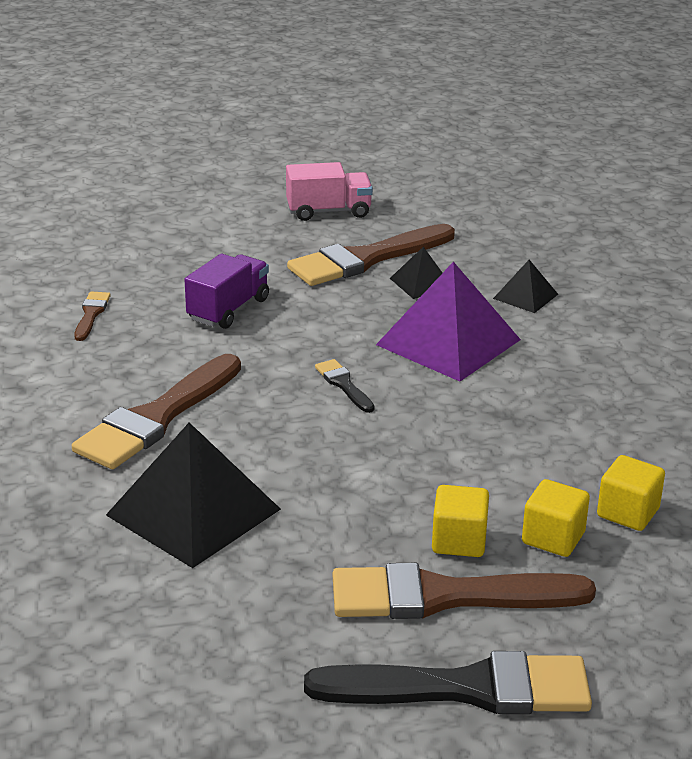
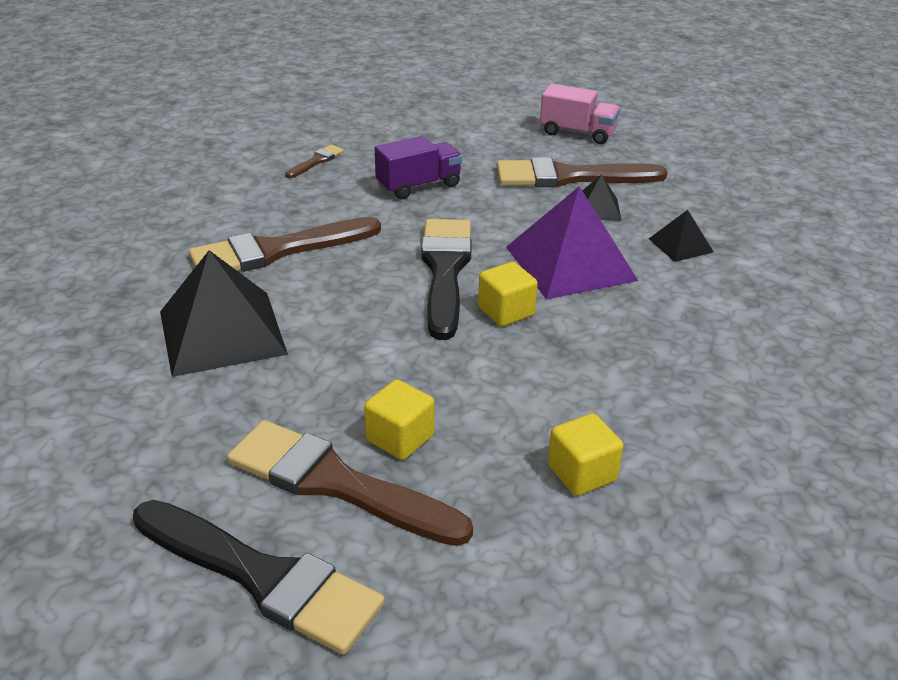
camera: 30 degrees right, 5 degrees up
(343, 385) = (445, 271): black brush -> black brush, size x2.22
(553, 538) = (486, 469): yellow cube -> yellow cube (506, 311)

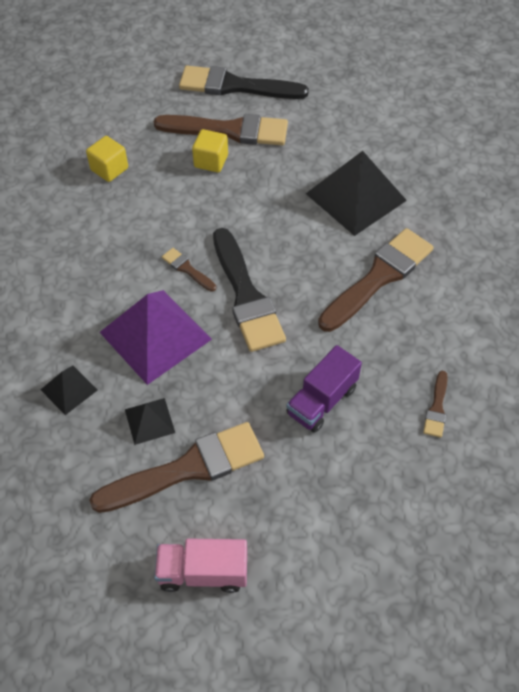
camera: 160 degrees right, 20 degrees up
(506, 311) = (187, 269): yellow cube -> brown brush

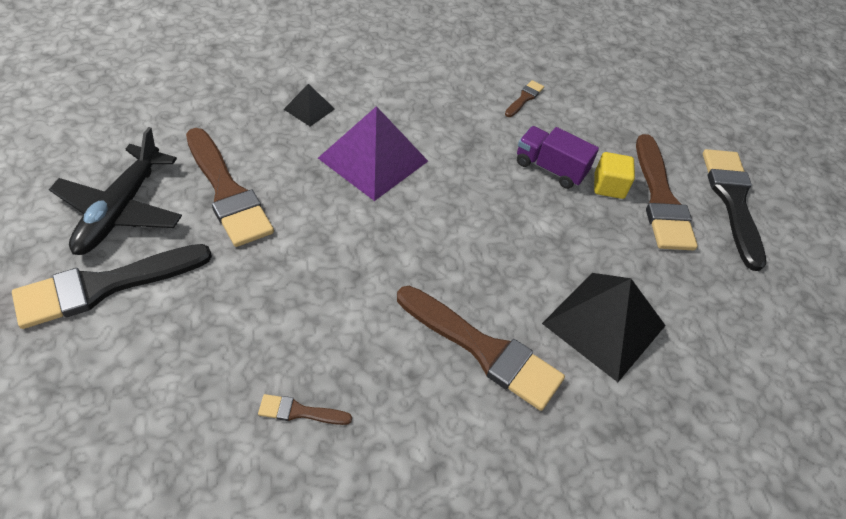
camera: 75 degrees right, 5 degrees down
(109, 169) = (568, 111): yellow cube -> none
(149, 421) = (278, 162): black pyramid -> none
(187, 269) = (457, 177): brown brush -> brown brush (524, 98)
(203, 572) = (120, 209): pink truck -> black plane
(246, 296) = (432, 225): black brush -> black brush (104, 286)
(322, 401) = (305, 295): purple truck -> purple truck (550, 168)

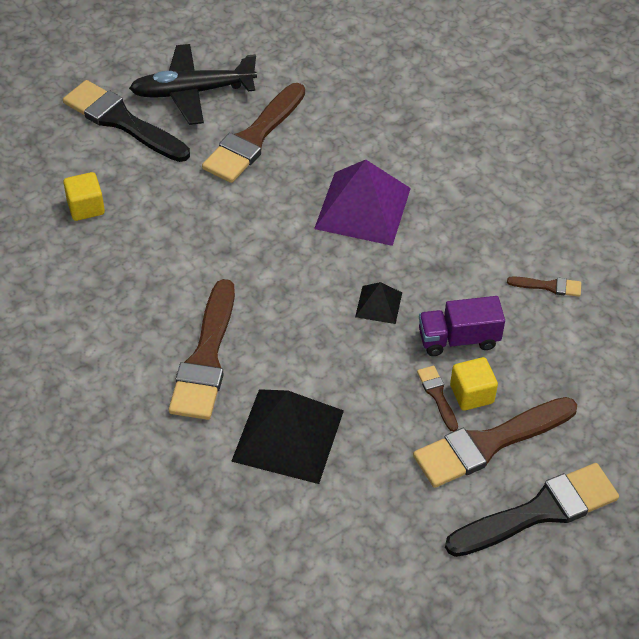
camera: 70 degrees right, 0 degrees up
(206, 373) = (86, 207): none -> yellow cube
(299, 412) = (85, 270): brown brush -> brown brush (437, 395)
(309, 109) = (390, 141): black pyramid -> black pyramid (378, 304)
(550, 168) = (458, 339): purple truck -> purple truck turned 105 degrees counterclockwise

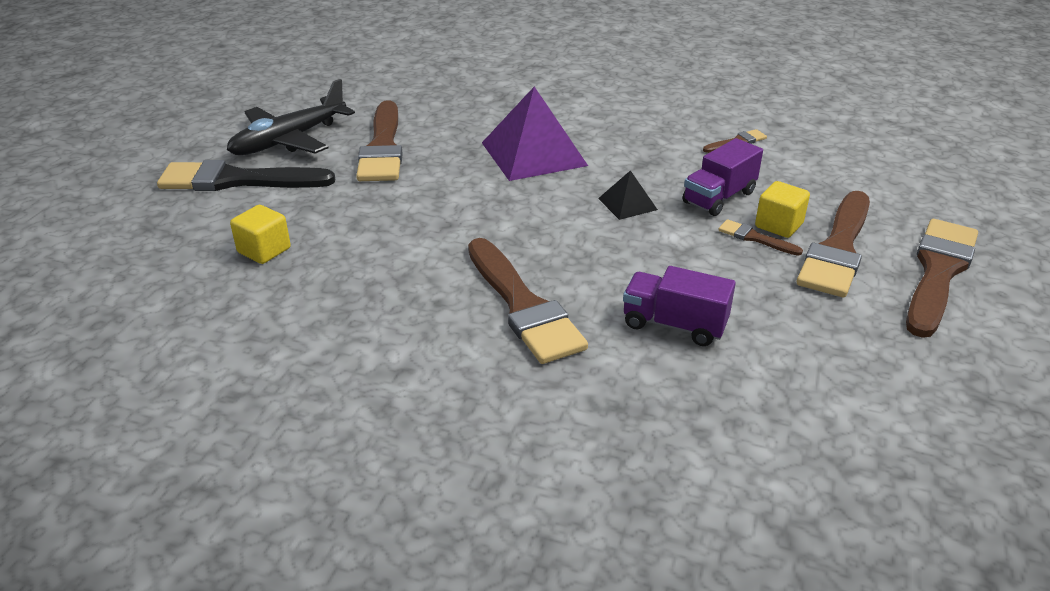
camera: 35 degrees left, 15 degrees down
(288, 435) = (674, 325): black pyramid -> purple truck
(539, 511) = (938, 272): black brush -> brown brush

